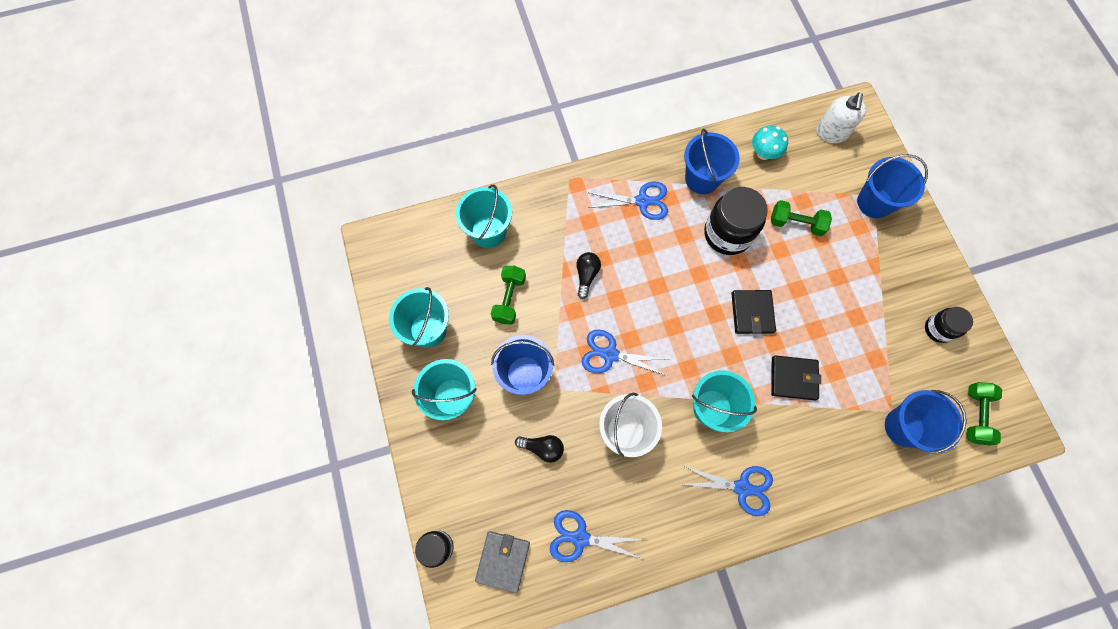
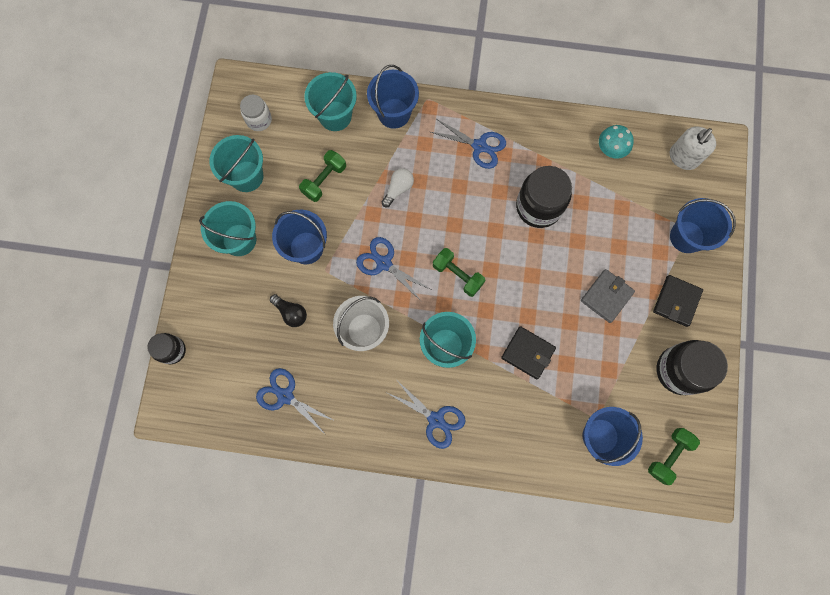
camera: 25 degrees right, 5 degrees up
(413, 268) = (259, 120): none -> white jar
(503, 561) = (217, 384): grey wallet -> grey wallet (606, 296)
(586, 275) = (398, 189): black light bulb -> white light bulb
(702, 179) = (542, 149): blue bucket -> blue bucket (394, 113)
(752, 313) = (522, 283): black wallet -> black wallet (676, 301)
(796, 223) = (604, 224): green dumbbell -> green dumbbell (458, 275)
(938, 329) = (679, 370): black jar -> black jar, size x1.75

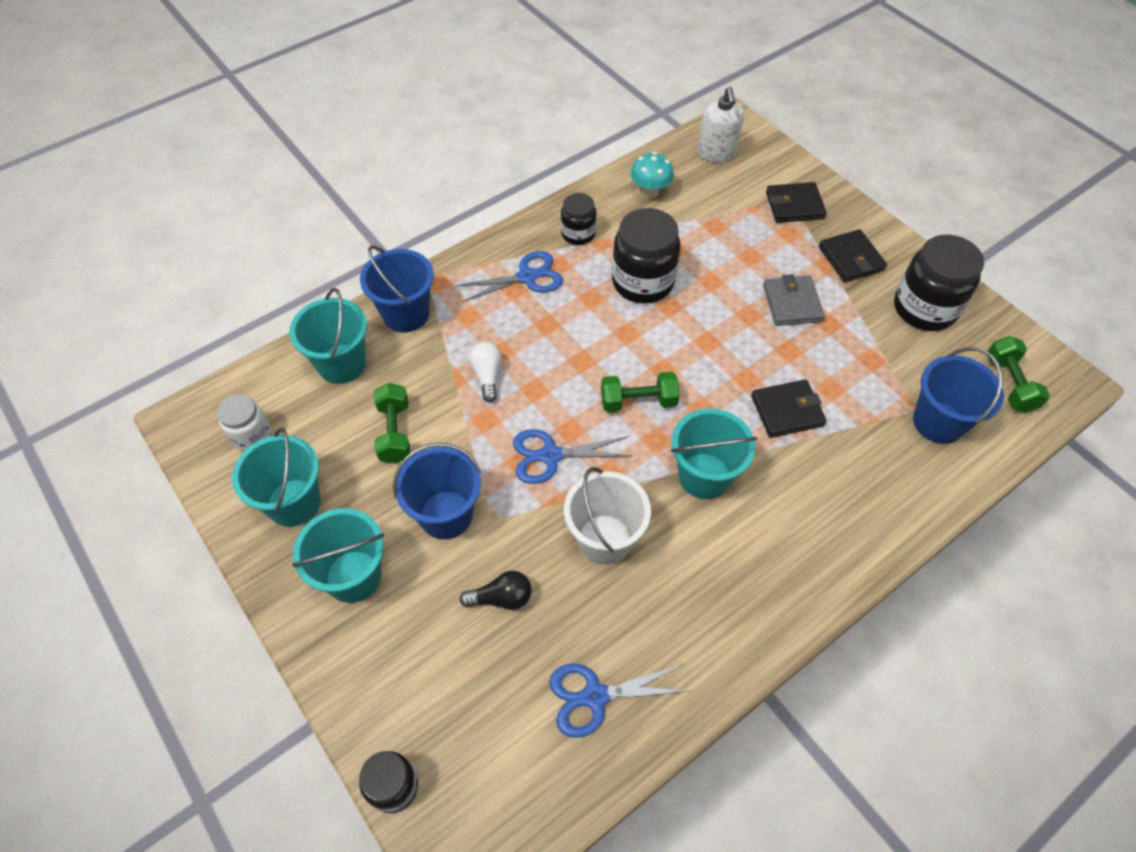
camera: 45 degrees left, 20 degrees down
(436, 419) = (781, 556): blue scissors -> none
(537, 142) = (578, 234): none -> black jar
(686, 237) = (794, 205): blue bucket -> black wallet

